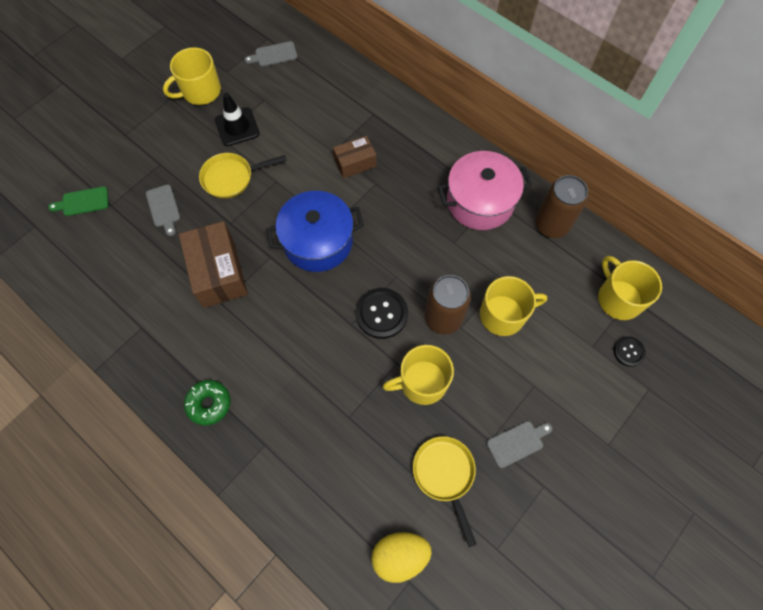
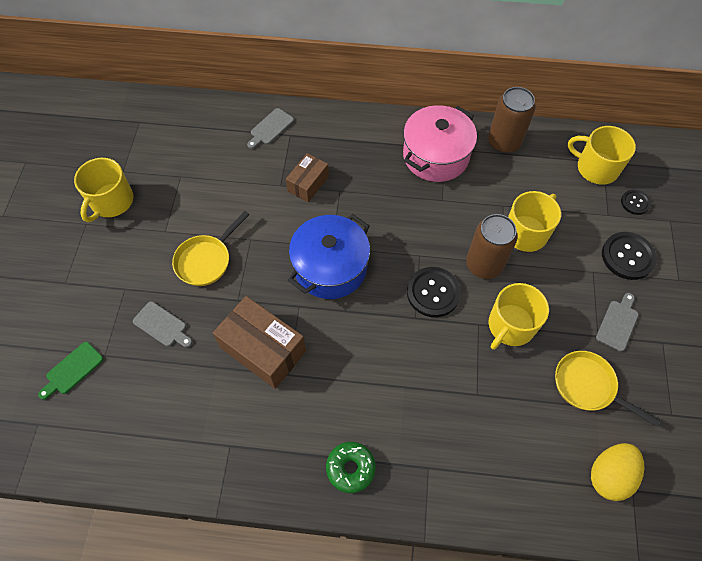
camera: 35 degrees left, 5 degrees down
(237, 127) = (174, 213): black traffic cone -> none
(274, 55) = (157, 133): grey cutting board -> grey cutting board (270, 128)
(578, 393) = (627, 256): none -> black button

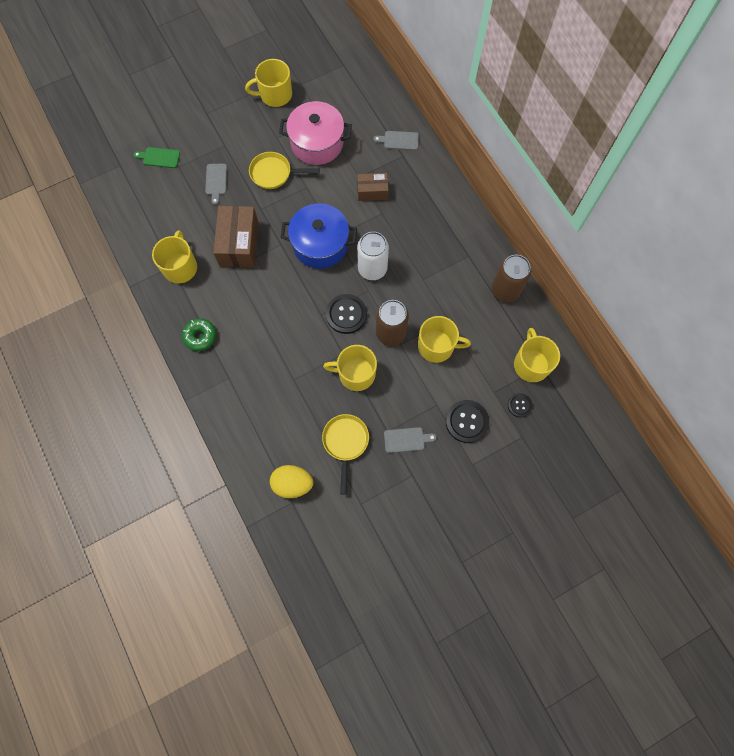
camera: 55 degrees right, 10 degrees up
(239, 435) = (180, 267): none -> yellow mug
(397, 236) = (372, 269): none -> white can
(436, 156) = (457, 254): pink pot -> pink pot (317, 143)

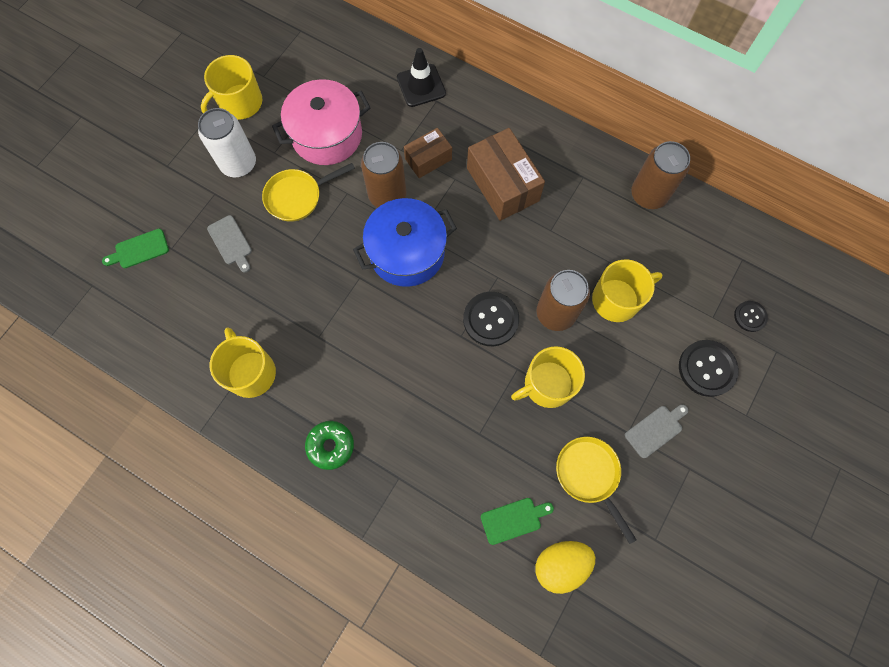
camera: 30 degrees left, 0 degrees up
(239, 244) = (307, 304): brown box -> brown box (502, 184)
(281, 441) = (513, 520): none -> green cutting board
(331, 201) = (387, 195): none -> brown can
(372, 269) = (486, 249): white can -> white can (238, 164)
(399, 140) = (421, 86): grey cutting board -> black traffic cone
(531, 364) = (730, 262): yellow mug -> none

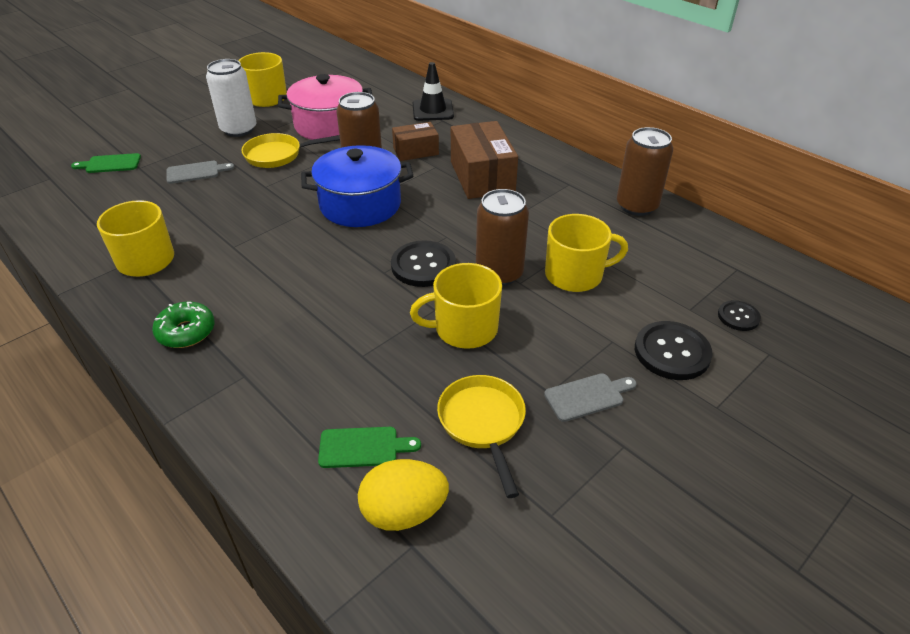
camera: 15 degrees right, 30 degrees down
(231, 242) = (196, 172): grey cutting board -> grey cutting board turned 90 degrees counterclockwise

